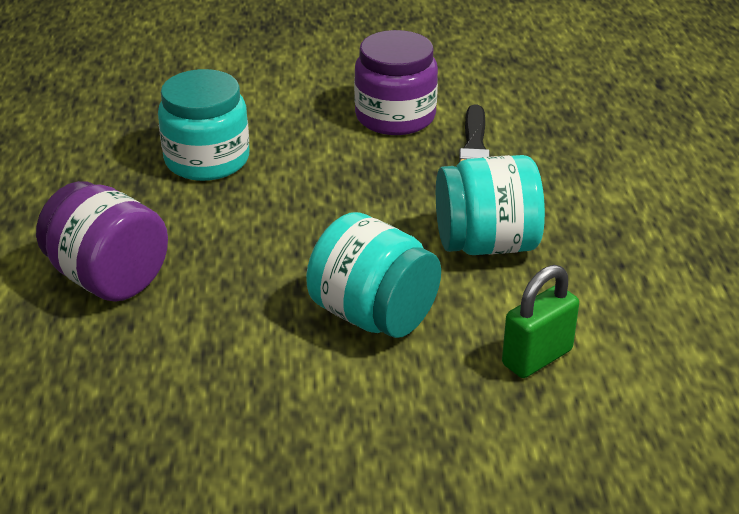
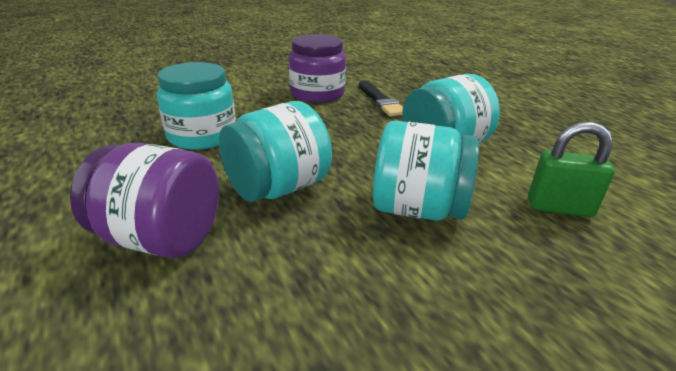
camera: 25 degrees left, 5 degrees down
(246, 252) = (278, 188): none -> turquoise jar
(537, 357) = (559, 208): green padlock -> green padlock turned 75 degrees clockwise

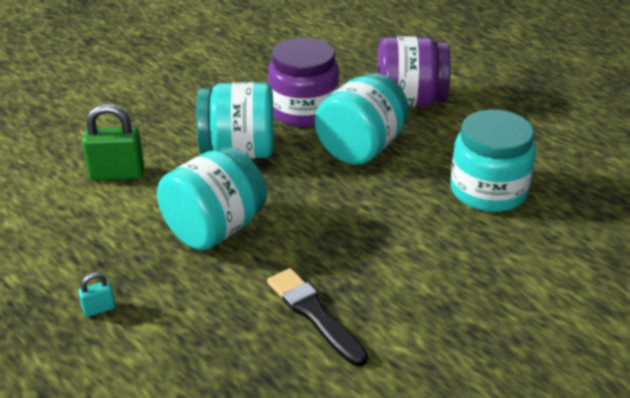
camera: 165 degrees right, 5 degrees up
(317, 94) = (420, 311): purple jar -> purple jar (303, 110)
(520, 120) = (99, 309): none -> turquoise padlock

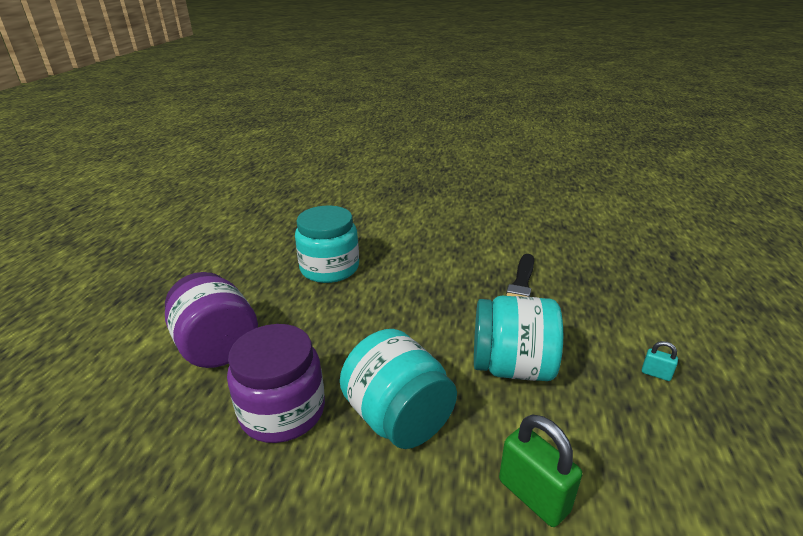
camera: 125 degrees left, 5 degrees down
(361, 148) = (323, 342): turquoise jar -> none

